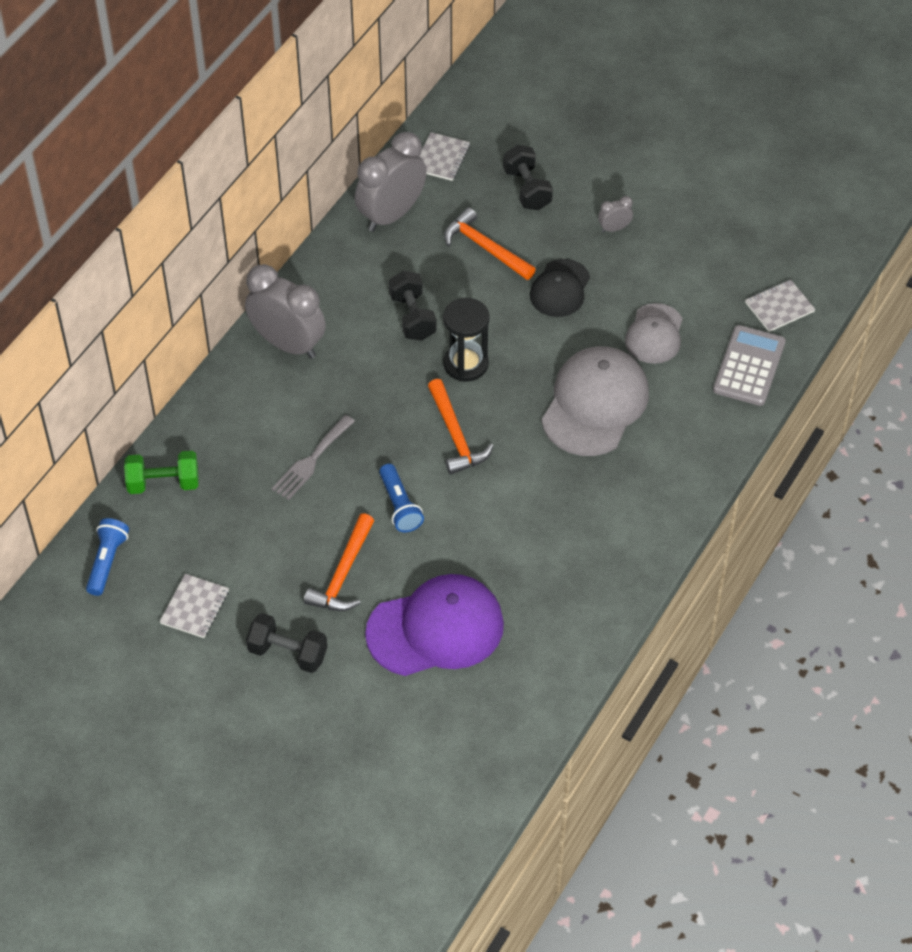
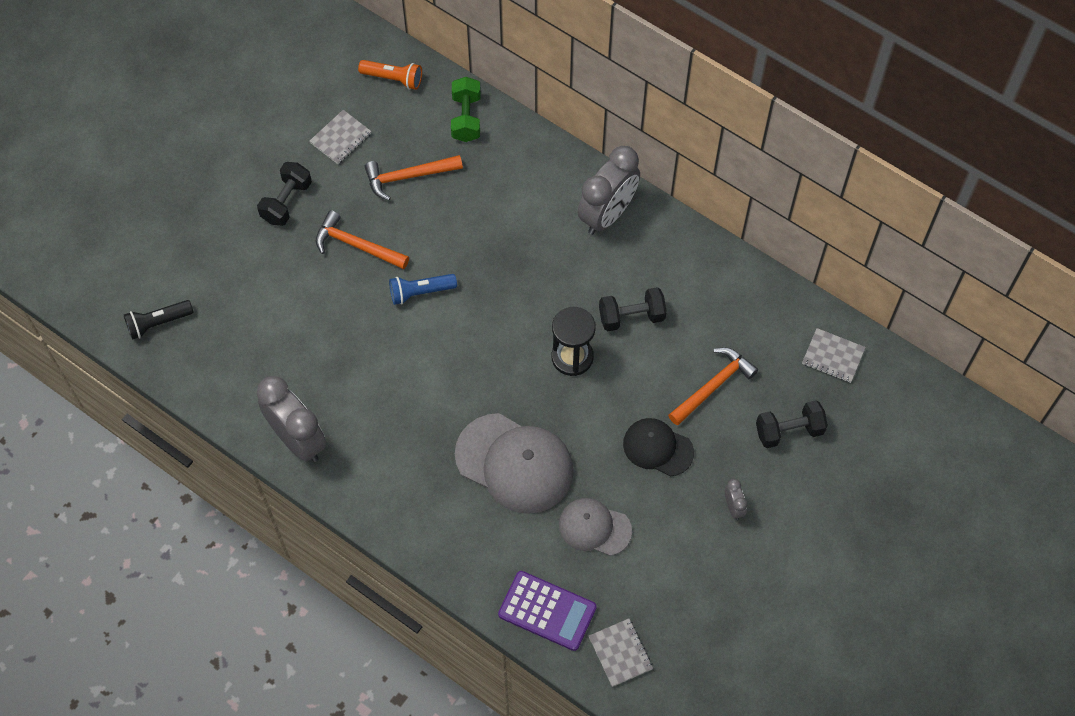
camera: 95 degrees right, 10 degrees up
(107, 562) = (393, 78): blue flashlight -> orange flashlight
(194, 607) = (340, 138): grey notebook -> grey notebook turned 75 degrees counterclockwise
(311, 461) = (476, 227): grey fork -> none
(391, 215) = (759, 307): grey clock -> grey clock (297, 439)
(435, 629) = (291, 311): purple cap -> none
(455, 435) = (491, 342): orange hammer -> orange hammer (408, 177)
(465, 767) = (158, 323): none -> black flashlight
(749, 366) = (547, 611): grey calculator -> purple calculator

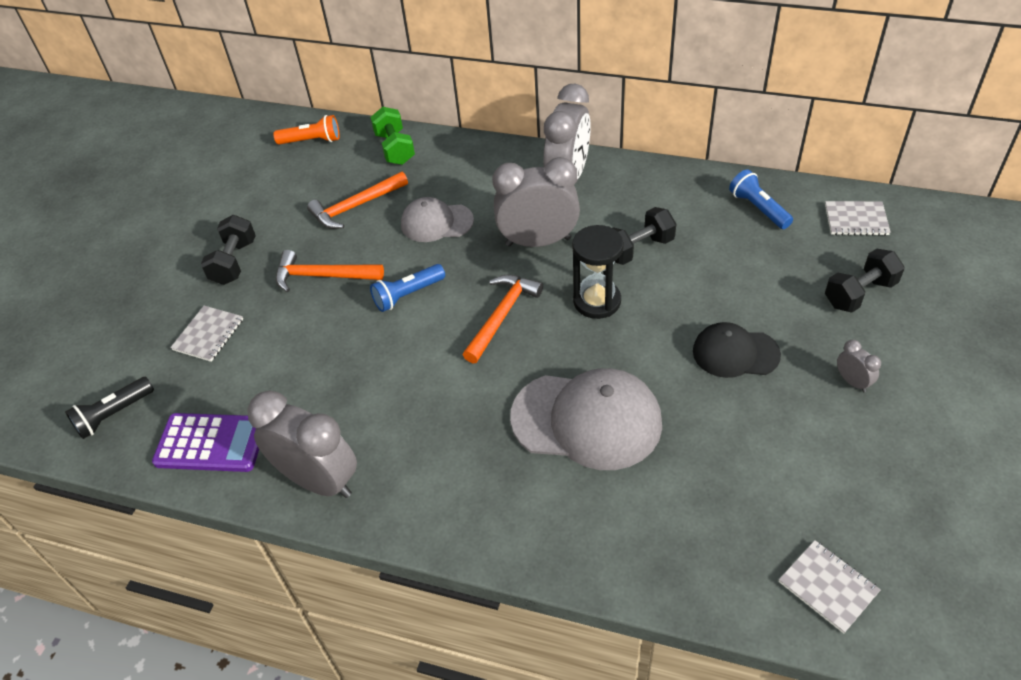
camera: 15 degrees left, 15 degrees down
(340, 138) = (275, 197): grey notebook -> grey notebook (208, 335)
(547, 611) = (710, 569): purple calculator -> purple calculator (211, 443)
(550, 277) = (538, 241): none -> grey clock
(594, 527) = (713, 455): grey cap -> grey cap (436, 222)
(713, 386) = (757, 280): orange hammer -> orange hammer (502, 316)
(756, 312) = (758, 208): none -> blue flashlight

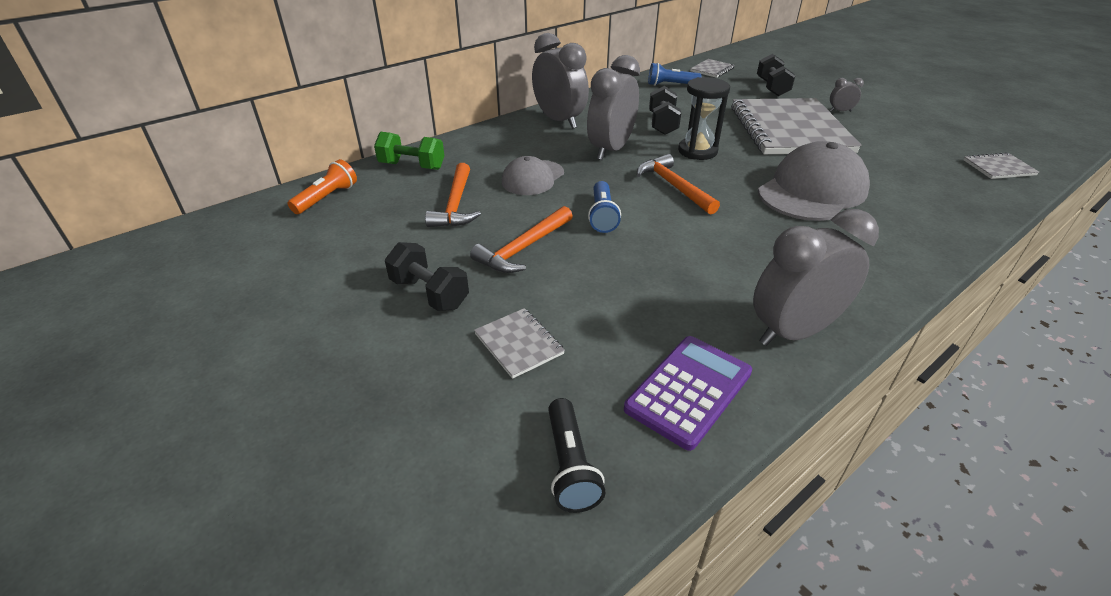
camera: 60 degrees left, 10 degrees down
(735, 353) = (789, 129): black cap -> grey notebook

